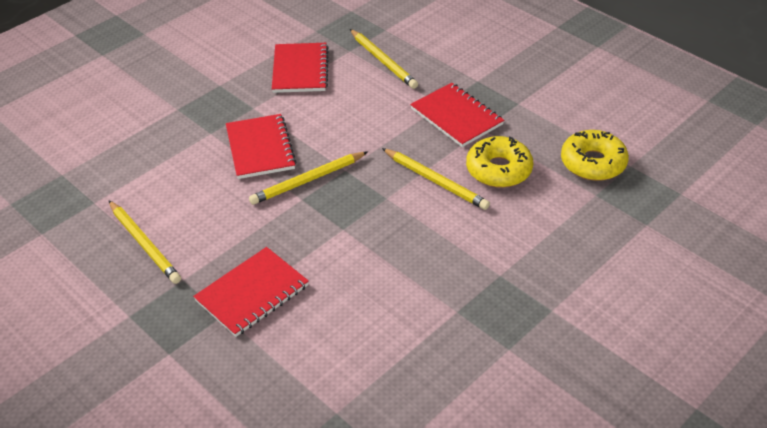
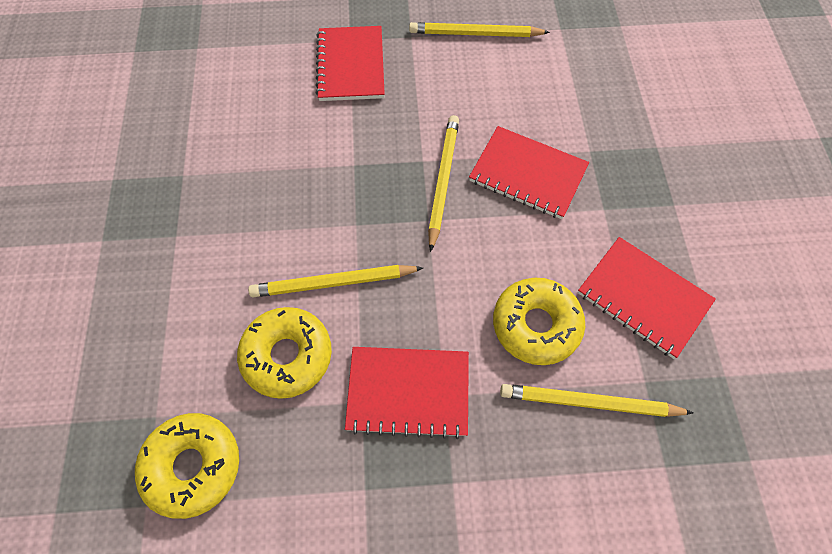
camera: 130 degrees right, 20 degrees up
(363, 95) = (536, 325): none -> yellow donut

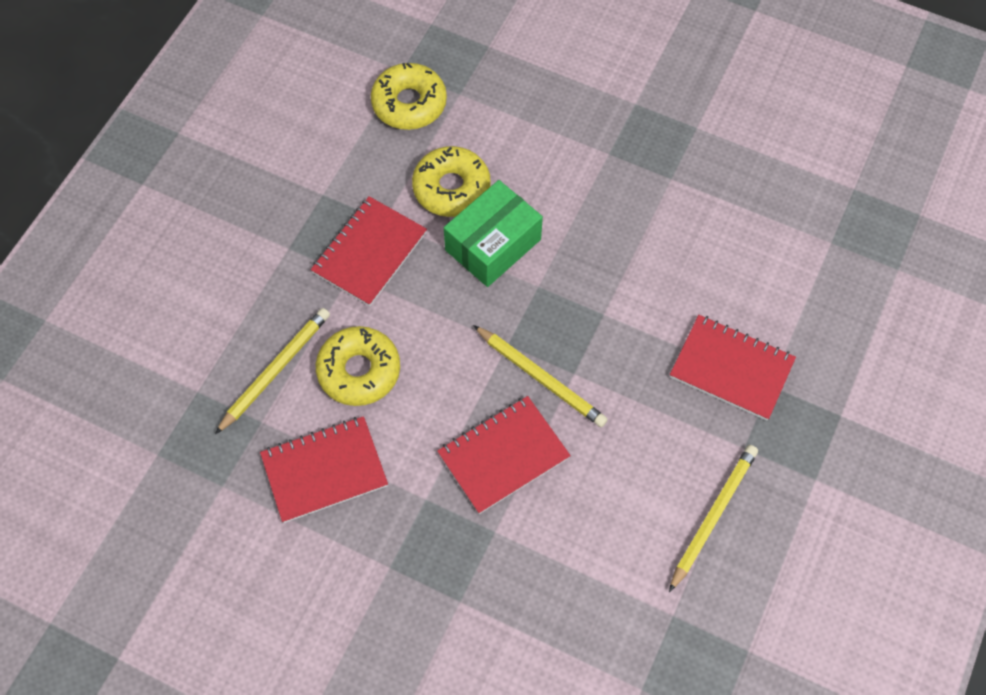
camera: 120 degrees right, 0 degrees up
(333, 283) = (493, 245): yellow pencil -> green box

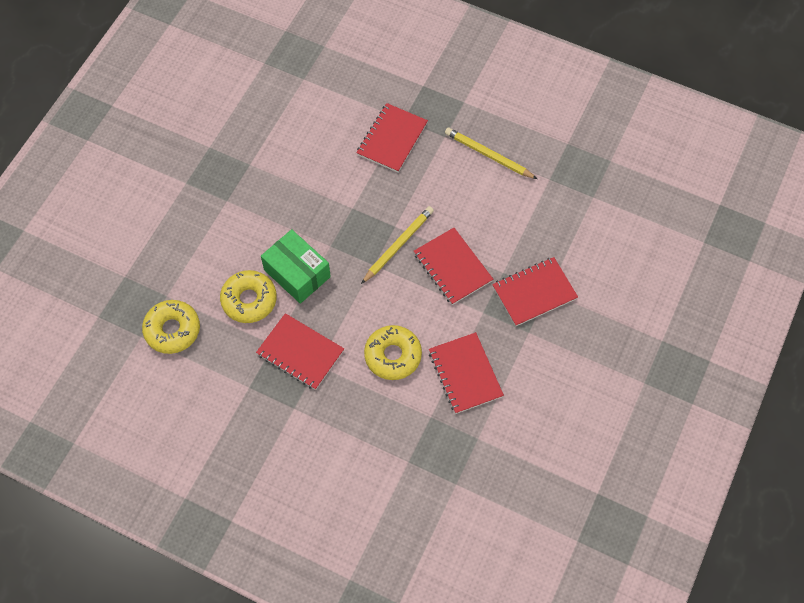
camera: 90 degrees left, 0 degrees up
(275, 370) = (392, 410): yellow pencil -> none
(458, 579) = (534, 293): none -> red notebook

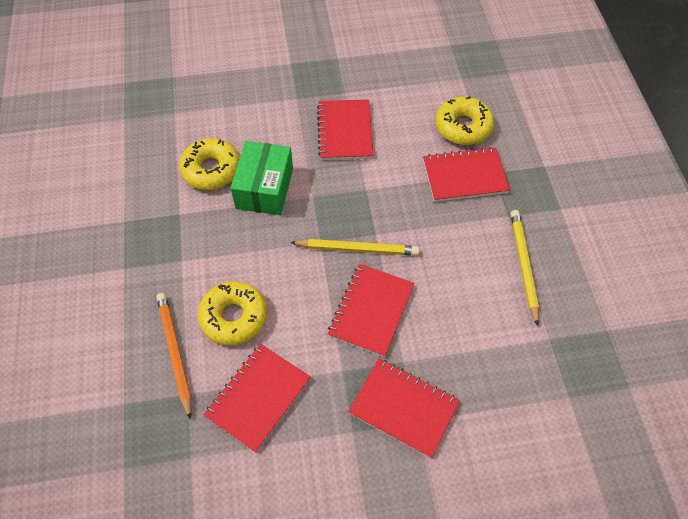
camera: 55 degrees right, 5 degrees down
(172, 330) = (144, 135): yellow donut -> yellow donut (463, 127)
(300, 352) = (185, 239): red notebook -> red notebook (345, 131)
(393, 408) = (175, 353): none -> orange pencil

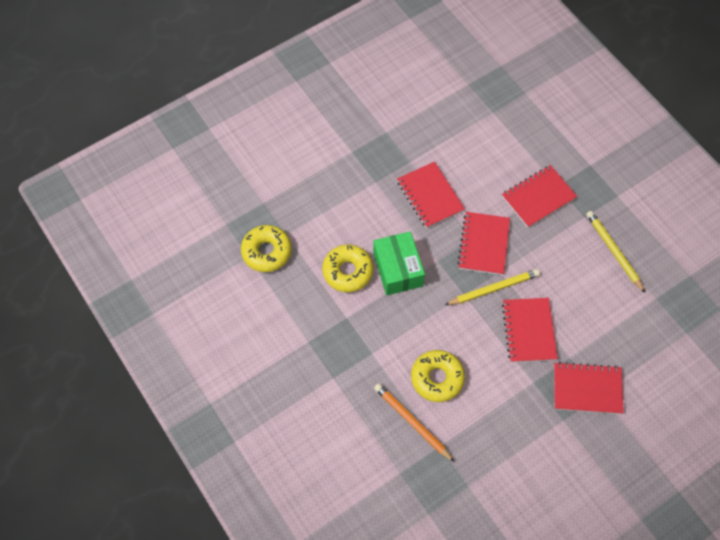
camera: 25 degrees left, 5 degrees up
(258, 397) = (488, 426): red notebook -> red notebook (484, 244)
(463, 127) = (516, 156): yellow donut -> yellow donut (266, 252)

